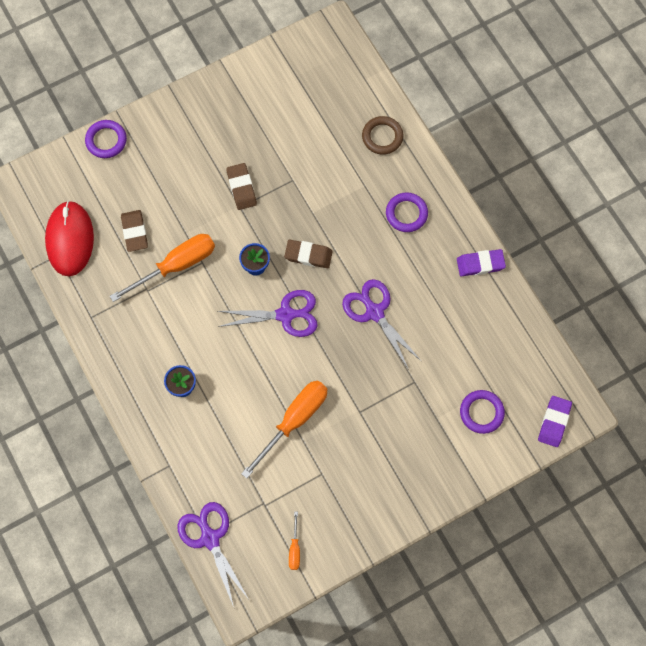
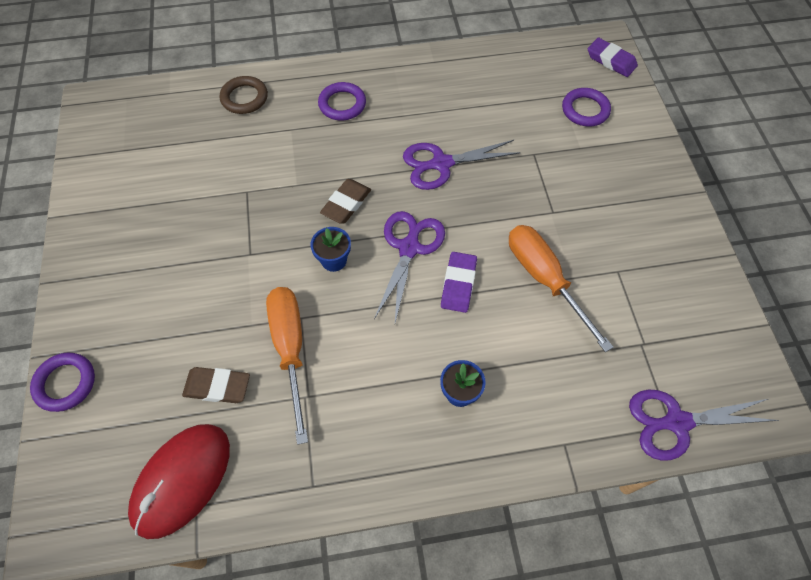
camera: 70 degrees left, 10 degrees down
(70, 239) = (182, 480): red mouse -> red mouse turned 75 degrees counterclockwise
(241, 188) = (226, 245): brown eraser -> none
(294, 548) = (706, 327): orange screwdriver -> none
(480, 264) = (426, 64): purple eraser -> purple eraser (458, 284)

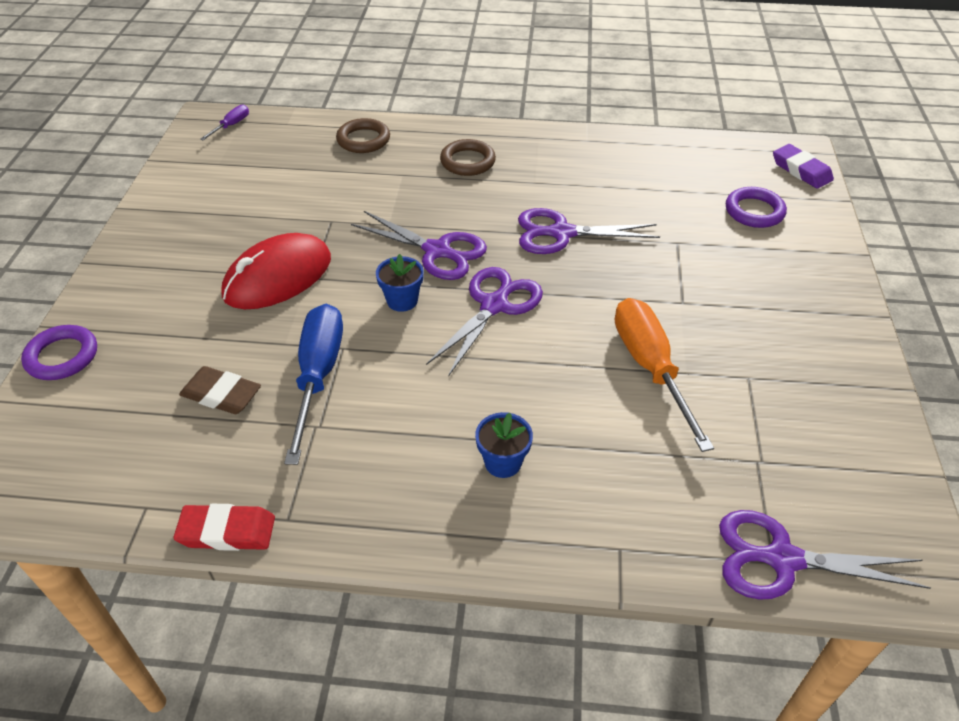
camera: 15 degrees right, 15 degrees down
(119, 105) = (231, 125): none -> purple screwdriver
(182, 480) = (141, 477): red mouse -> red mouse (278, 277)
(269, 510) = (227, 531): none -> red eraser
(290, 349) = (318, 376): orange screwdriver -> blue screwdriver
(342, 104) = (467, 161): purple ring -> brown ring
(346, 204) = (437, 251): brown eraser -> purple scissors
(458, 284) = (540, 351): purple eraser -> none

